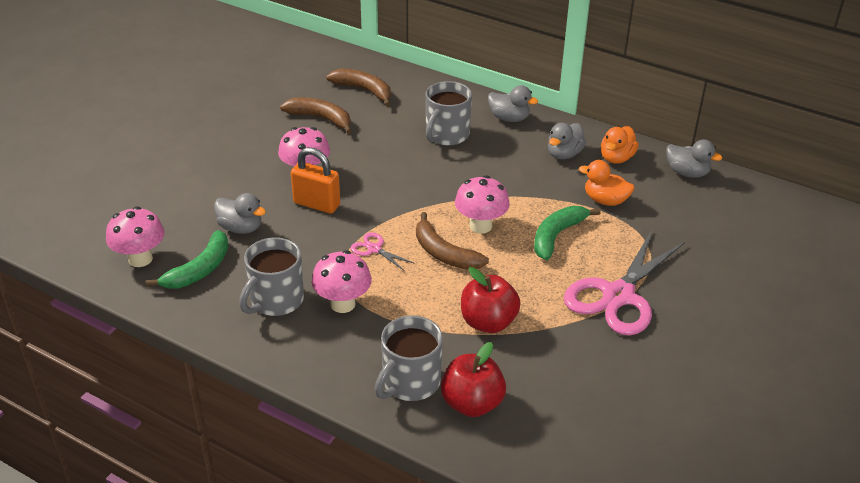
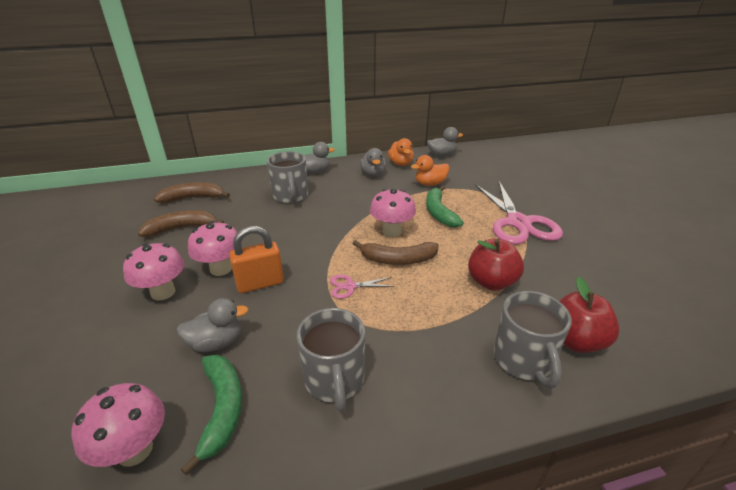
camera: 45 degrees left, 5 degrees down
(343, 304) = (389, 340): pink mushroom -> pink mushroom (163, 292)

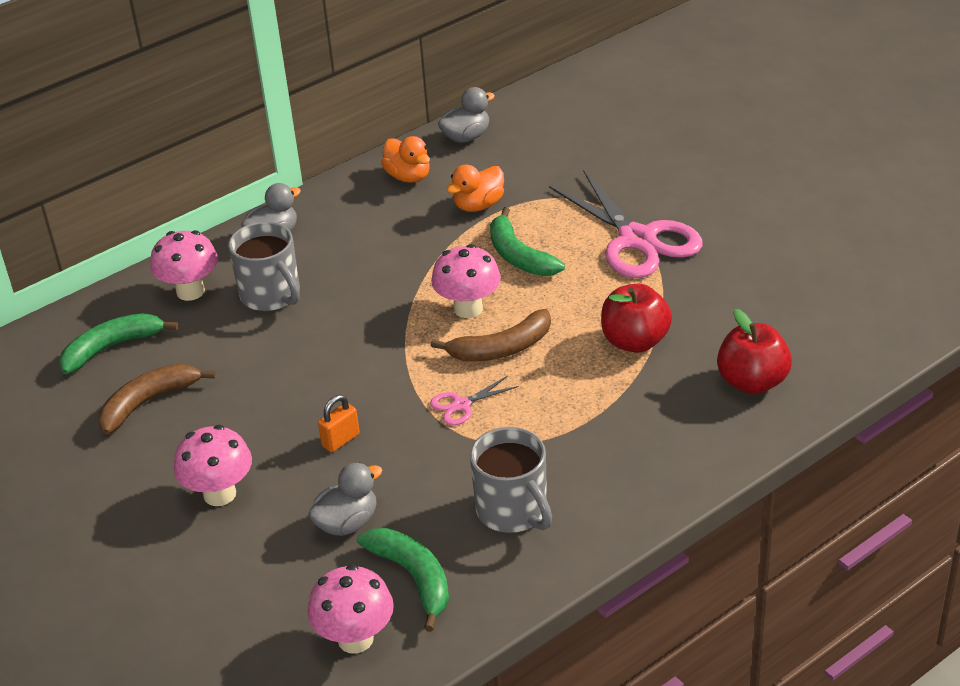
camera: 20 degrees left, 5 degrees up
(193, 198) = (112, 348): brown banana -> green banana
(221, 269) = (268, 439): pink mushroom -> pink mushroom (190, 291)
(260, 283) = (341, 440): orange padlock -> orange padlock, size x0.61
(373, 174) = (375, 212): grey duck -> none
(523, 360) = (703, 422): grey mug -> none

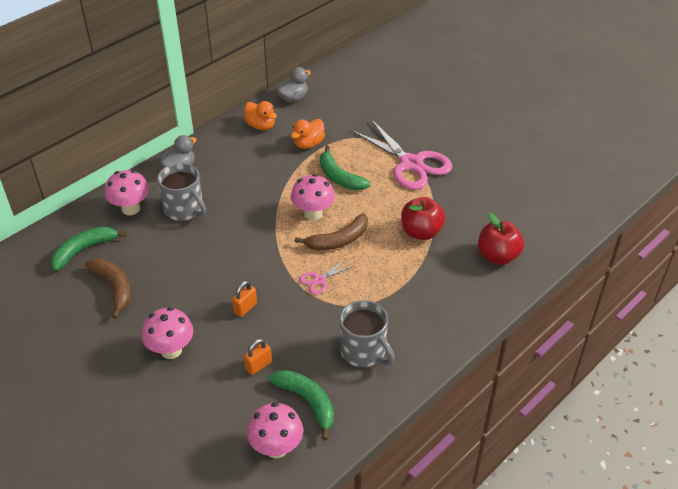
camera: 10 degrees left, 5 degrees up
(148, 402) = (114, 287): brown banana -> brown banana turned 105 degrees clockwise
(347, 523) = (258, 366): grey duck -> orange padlock

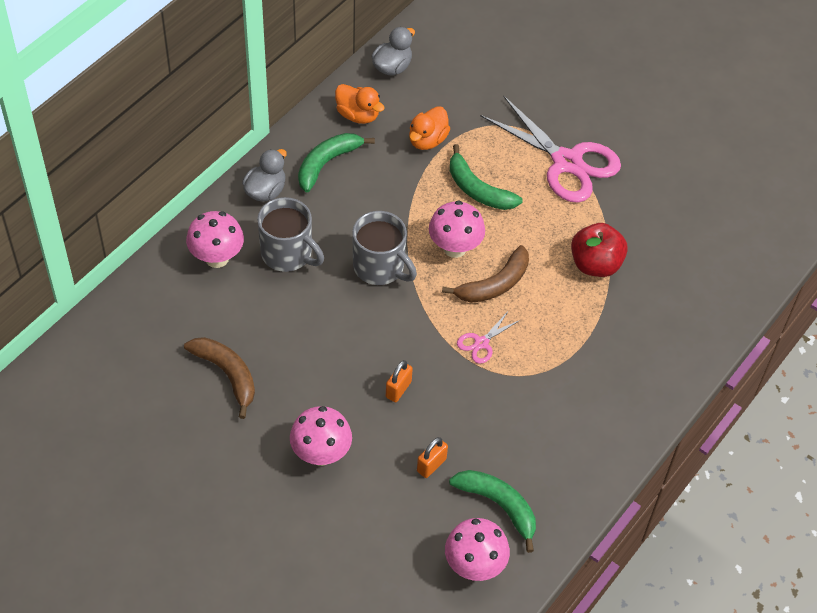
camera: 10 degrees left, 10 degrees up
(84, 250) = (173, 324): green banana -> green banana (327, 163)
(364, 351) = (553, 435): grey mug -> grey mug (380, 267)
(497, 256) = (694, 292): red apple -> none

